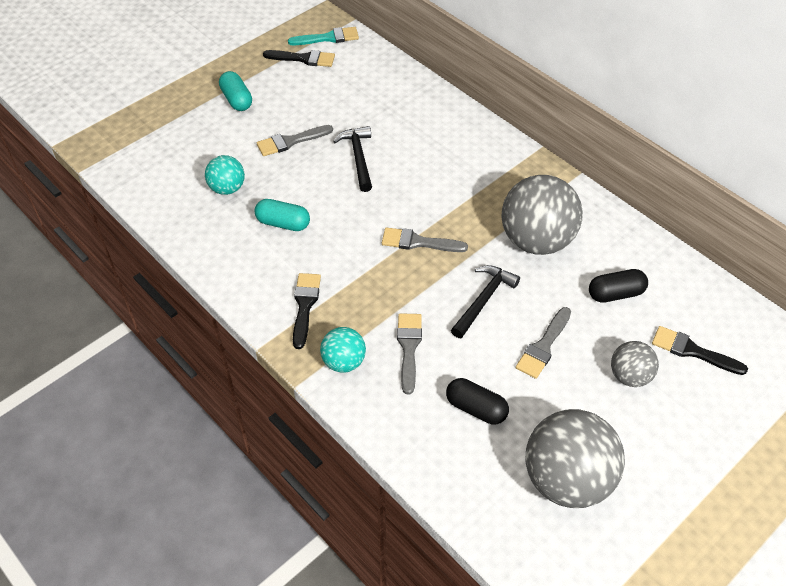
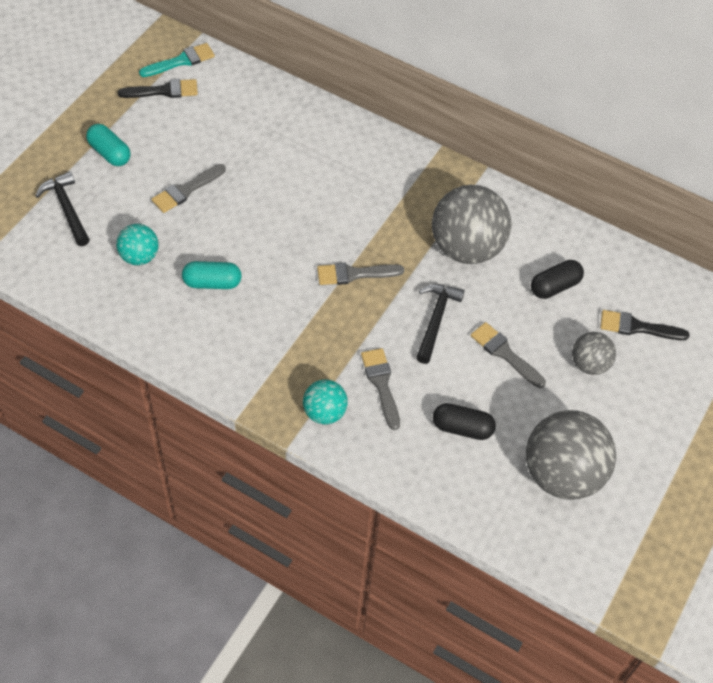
camera: 20 degrees left, 5 degrees up
(305, 306) = (266, 365): black brush -> none
(358, 157) = (263, 194): black hammer -> black hammer (67, 208)
(543, 346) = (504, 353): grey brush -> grey brush turned 120 degrees clockwise

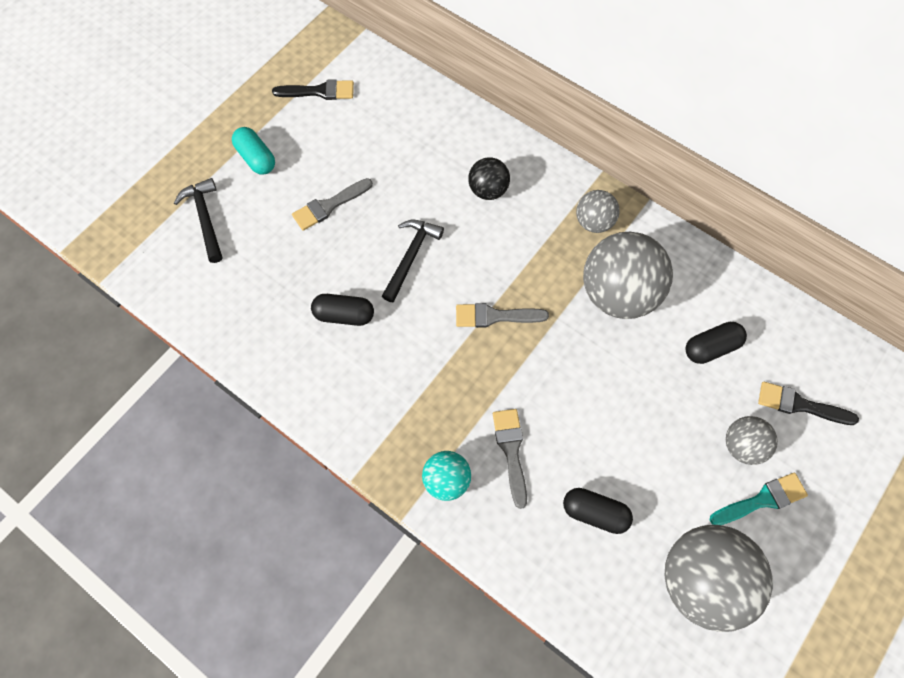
camera: 10 degrees right, 10 degrees up
(139, 256) = (272, 279): turquoise ball -> none
(181, 61) = (341, 59): turquoise brush -> turquoise brush (762, 500)
(212, 283) = (344, 315): turquoise capsule -> black capsule
(336, 168) = (488, 190): none -> black ball
(436, 320) = (577, 378): black hammer -> black hammer (411, 257)
(438, 189) = (594, 222): none -> grey ball
(504, 353) = (649, 425): grey brush -> none

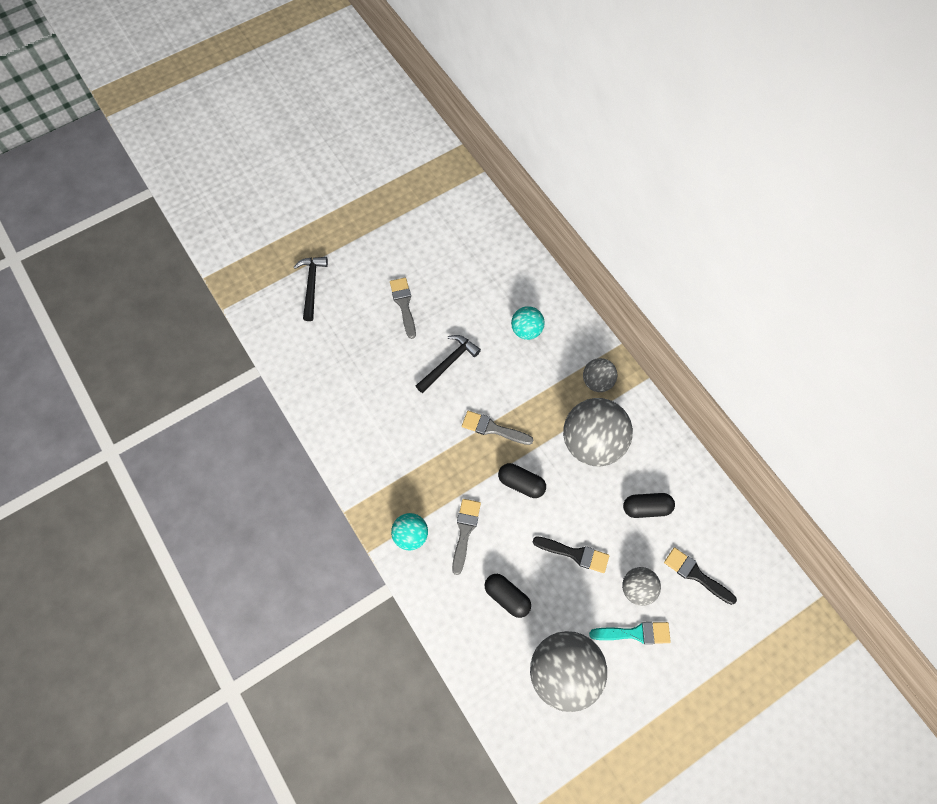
camera: 20 degrees right, 0 degrees up
(256, 158) = (364, 250): turquoise capsule -> none
(319, 91) = (430, 212): black brush -> black brush (575, 554)
(329, 206) = (404, 304): grey brush -> grey brush turned 90 degrees clockwise
(344, 315) = (384, 391): black capsule -> black capsule (521, 484)
(488, 190) = (526, 330): black ball -> turquoise ball

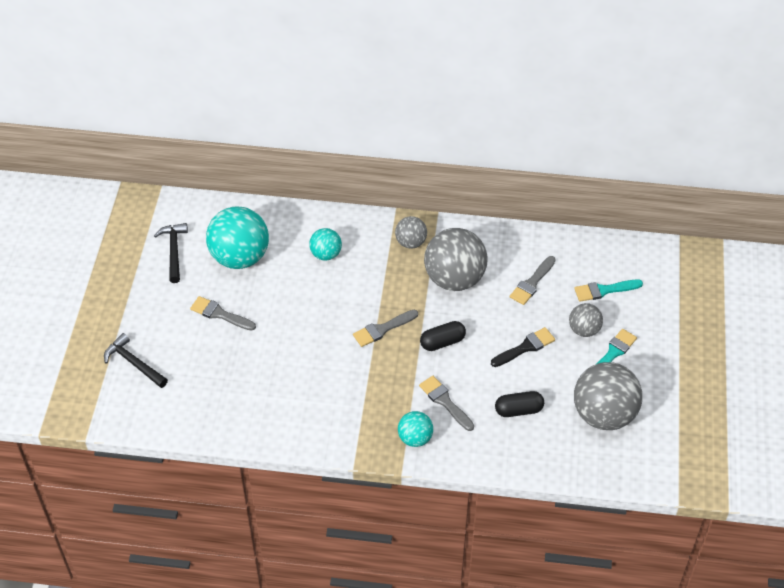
camera: 50 degrees left, 15 degrees down
(449, 363) = (301, 319): black hammer -> black hammer (174, 251)
(467, 275) = (240, 257): none -> turquoise ball
(646, 508) = (532, 283): black capsule -> grey brush
(696, 575) = (604, 290): black brush -> turquoise brush

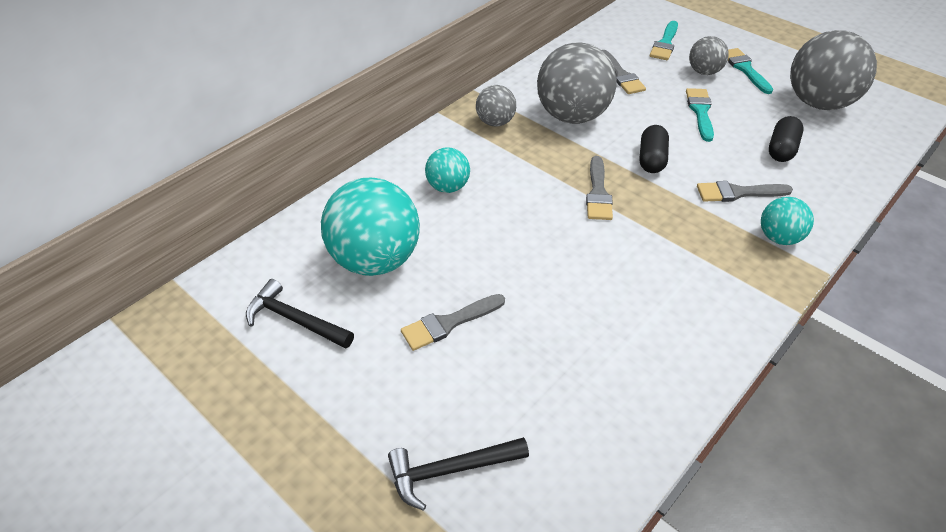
camera: 55 degrees left, 5 degrees down
(525, 347) = (700, 112): black brush -> turquoise brush

